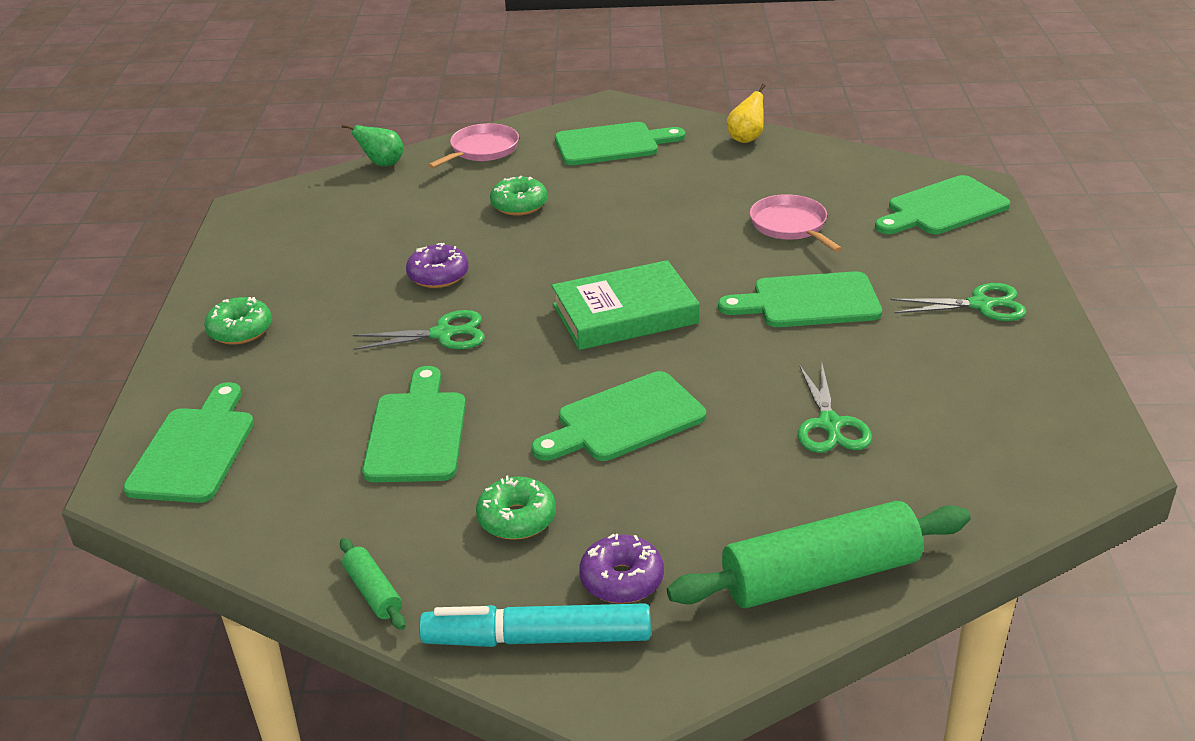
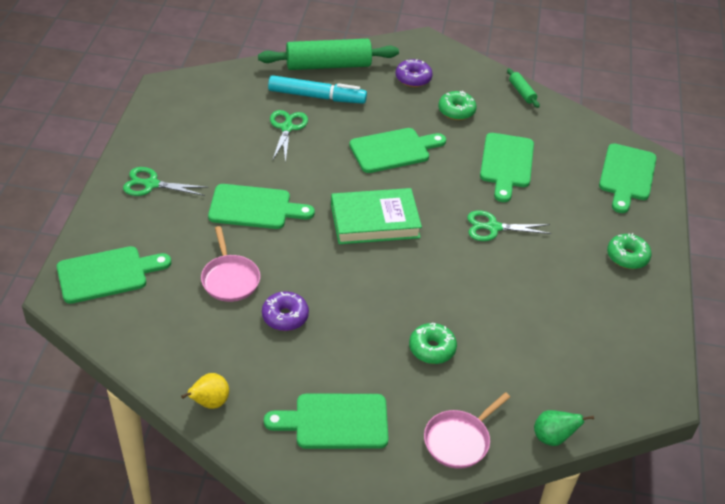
camera: 175 degrees left, 10 degrees up
(438, 275) = (497, 281): purple donut -> purple donut (285, 316)
(537, 638) = (452, 64): turquoise marker -> turquoise marker (317, 96)

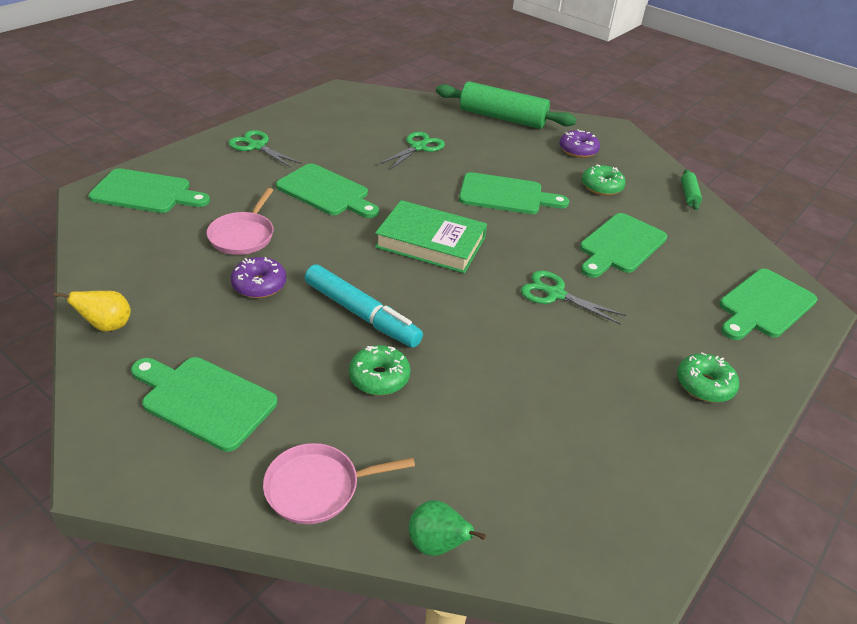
camera: 30 degrees right, 5 degrees down
(317, 96) = (469, 135): turquoise marker -> turquoise marker (361, 314)

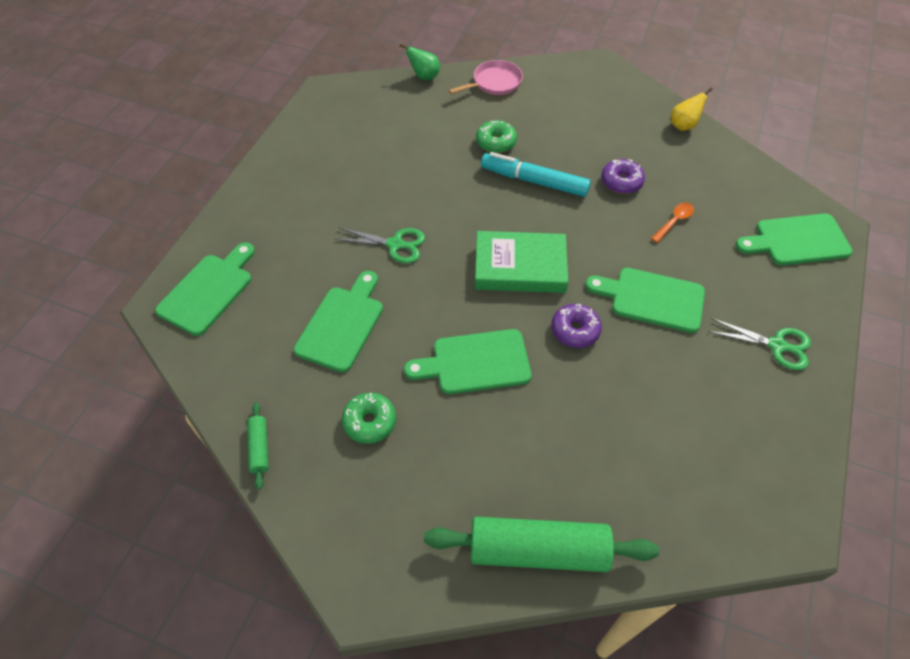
camera: 165 degrees right, 15 degrees up
(204, 400) = (585, 103): green cutting board -> none
(243, 236) = (674, 221): pink pan -> orange spoon
(418, 147) = (610, 419): green scissors -> none
(578, 150) = (410, 500): purple donut -> purple donut (575, 330)
(704, 385) = (275, 199): green donut -> none

